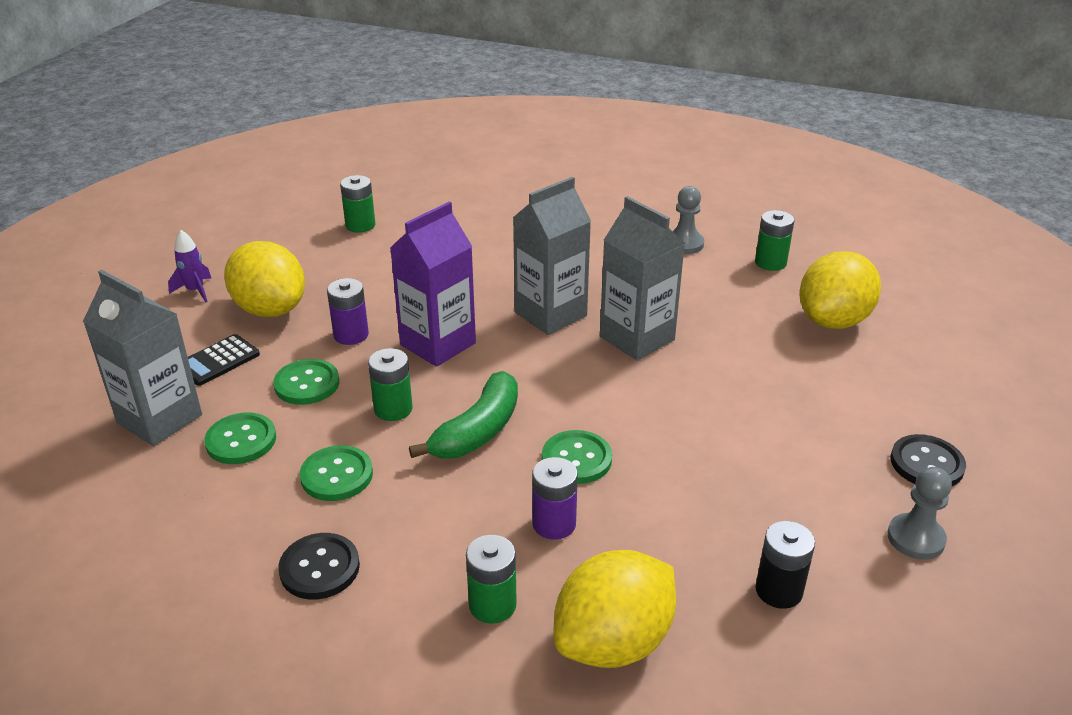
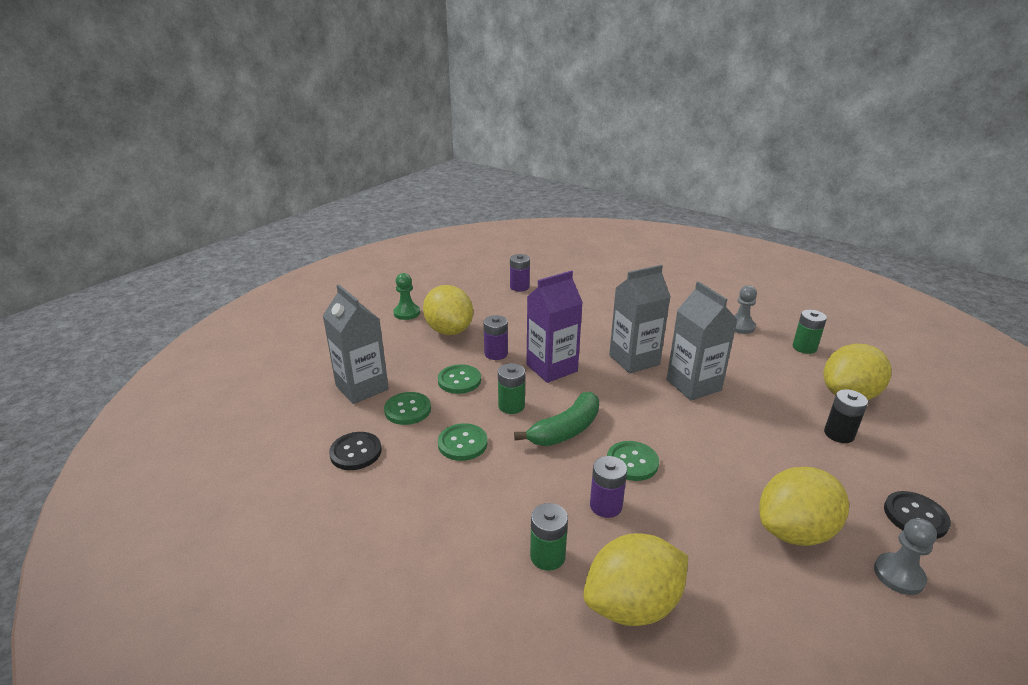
camera: 15 degrees right, 5 degrees down
(195, 291) = (407, 313): purple rocket -> green pawn
(218, 361) = (408, 357): black calculator -> none
(319, 568) = (434, 504): black button -> black button (356, 452)
(360, 225) = (519, 287): green battery -> purple battery
(779, 590) = (773, 593): black battery -> black battery (839, 434)
(792, 509) = (795, 531): none -> yellow lemon

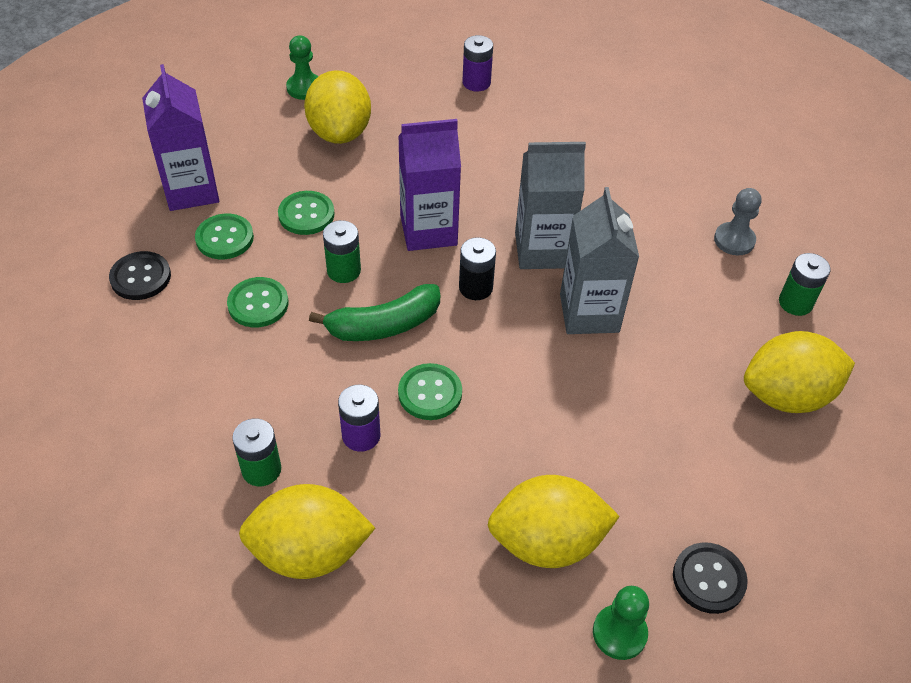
camera: 20 degrees right, 20 degrees up
(362, 388) = (191, 190): grey carton -> purple carton
(496, 354) = (374, 187): purple battery -> none
(839, 434) = (717, 444): black battery -> black battery (475, 288)
(898, 575) = (619, 633): grey pawn -> green pawn

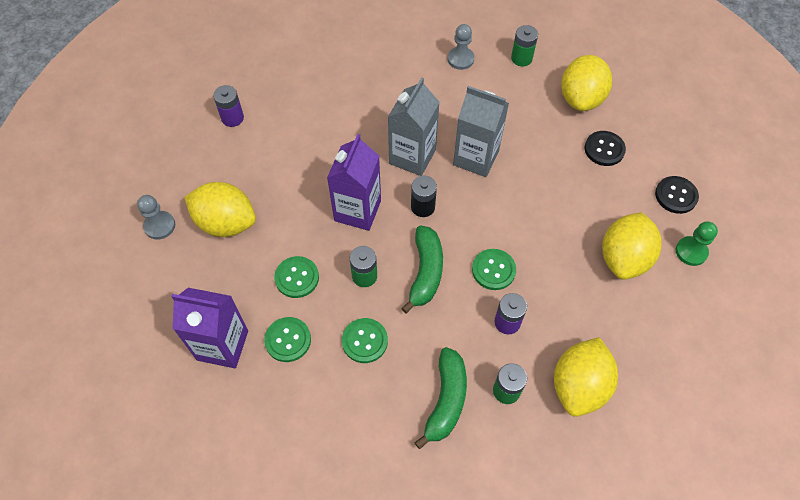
camera: 60 degrees left, 10 degrees up
(140, 277) = (293, 411): black button -> black button (604, 149)
(218, 410) = (446, 400): none -> green banana
(304, 88) = (160, 226): green pawn -> grey pawn

